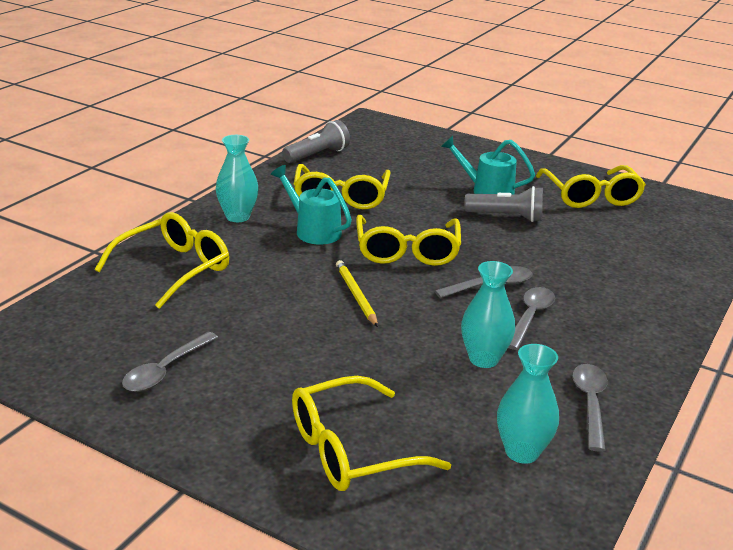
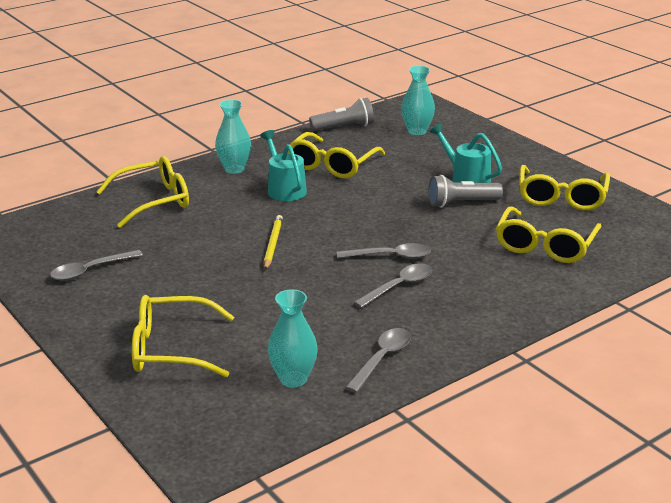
camera: 25 degrees right, 0 degrees up
(407, 251) = (346, 217): yellow glasses -> yellow glasses (545, 246)
(483, 359) = (328, 309): turquoise vase -> turquoise vase (417, 131)
(506, 217) = (461, 203): grey flashlight -> grey flashlight turned 135 degrees clockwise

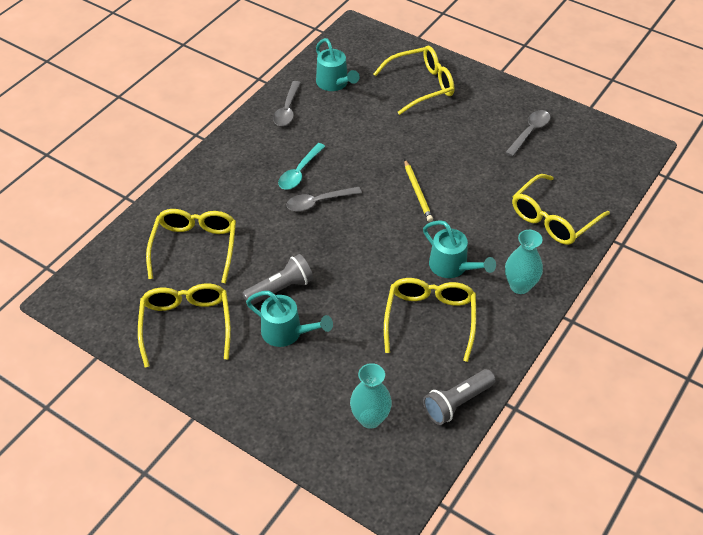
camera: 160 degrees right, 20 degrees up
(293, 379) = (335, 84): turquoise vase -> turquoise watering can
(399, 286) = (299, 172): grey spoon -> turquoise spoon

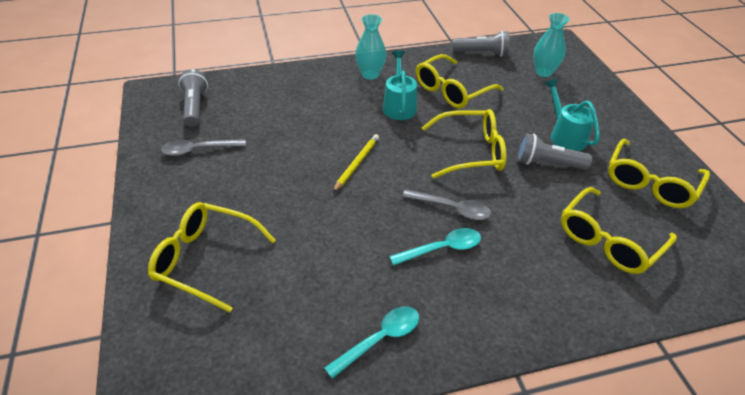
camera: 140 degrees left, 5 degrees down
(287, 109) = (380, 339): grey spoon -> turquoise spoon
(335, 84) = (285, 336): turquoise watering can -> none
(553, 219) = (289, 91): yellow glasses -> yellow glasses (471, 152)
(590, 157) = (195, 107): none -> grey flashlight

